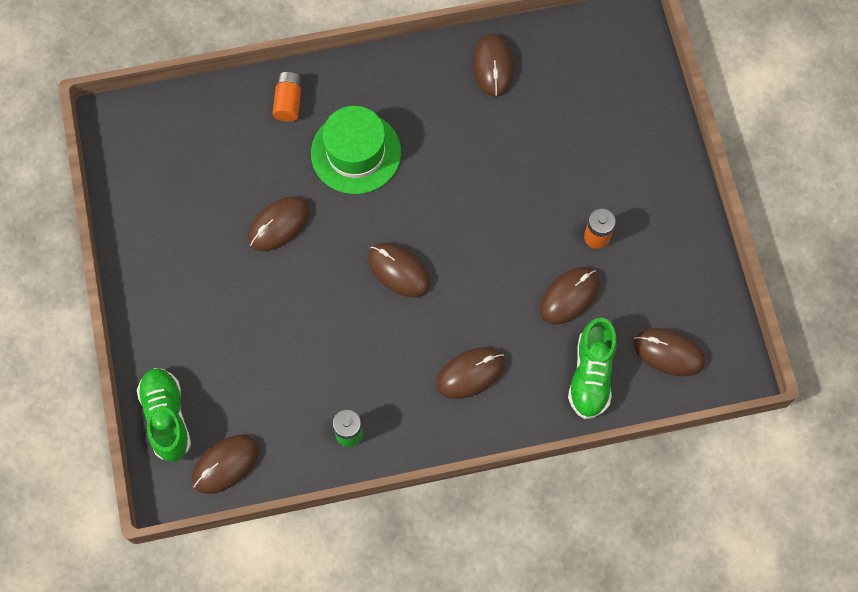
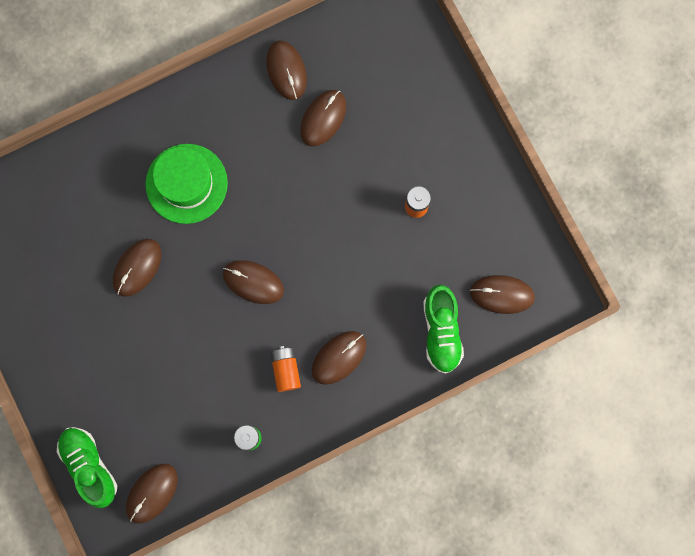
camera: 15 degrees left, 10 degrees up
(288, 102) = (113, 151): orange battery -> orange battery (286, 370)
(569, 296) = (405, 266): brown mouse -> brown mouse (323, 118)

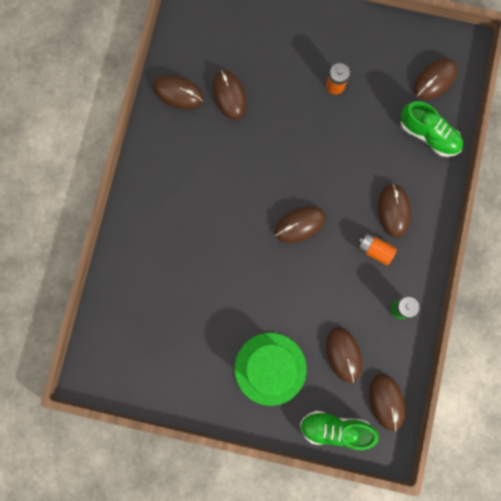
camera: 50 degrees left, 0 degrees up
(137, 268) = (227, 291): brown mouse -> brown mouse (343, 354)
(186, 183) = (198, 214): green hat -> green hat (270, 368)

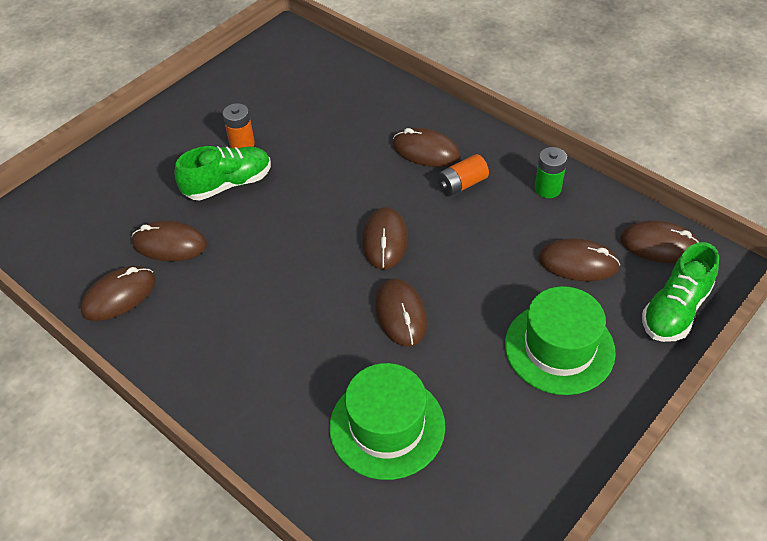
camera: 60 degrees left, 30 degrees down
(169, 294) = (387, 426): none -> green hat
(428, 135) = (359, 92): green shoe -> green shoe (228, 184)
(435, 80) = (304, 66): brown mouse -> brown mouse (401, 314)

